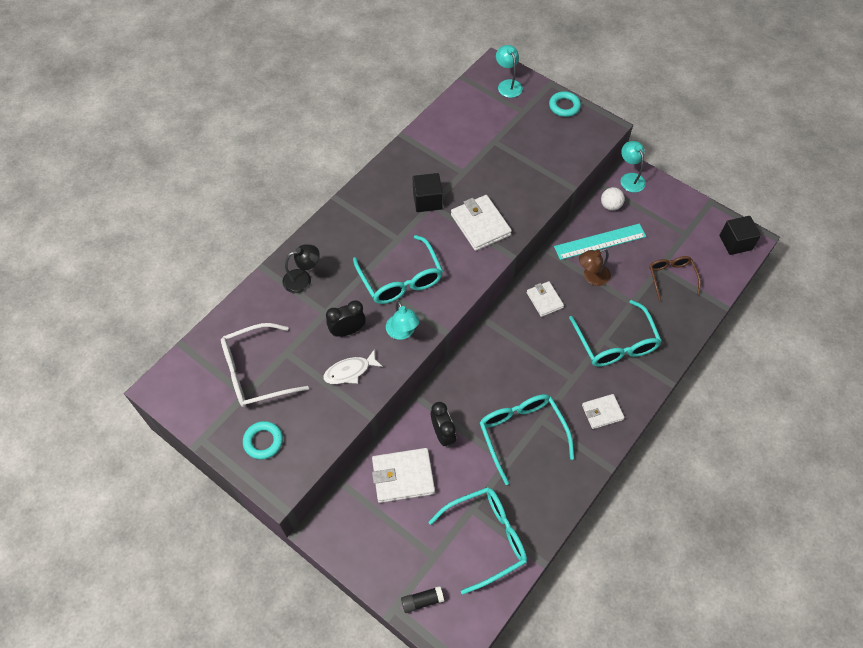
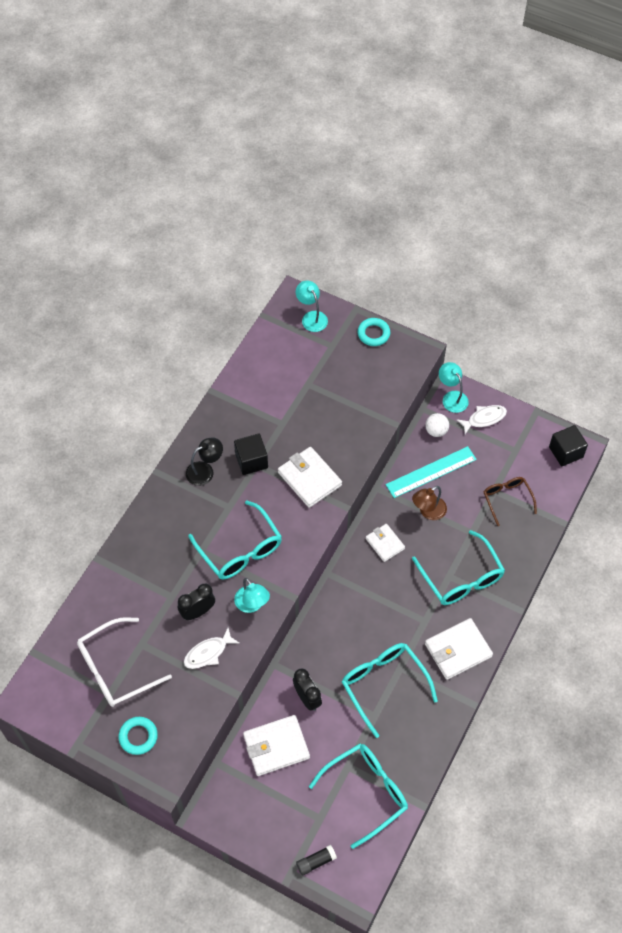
camera: 10 degrees left, 0 degrees up
(303, 279) = (142, 565): black lamp -> black lamp (205, 471)
(602, 412) = (458, 650): white wallet -> white wallet, size x1.60
(658, 201) = (484, 419): none -> white fish

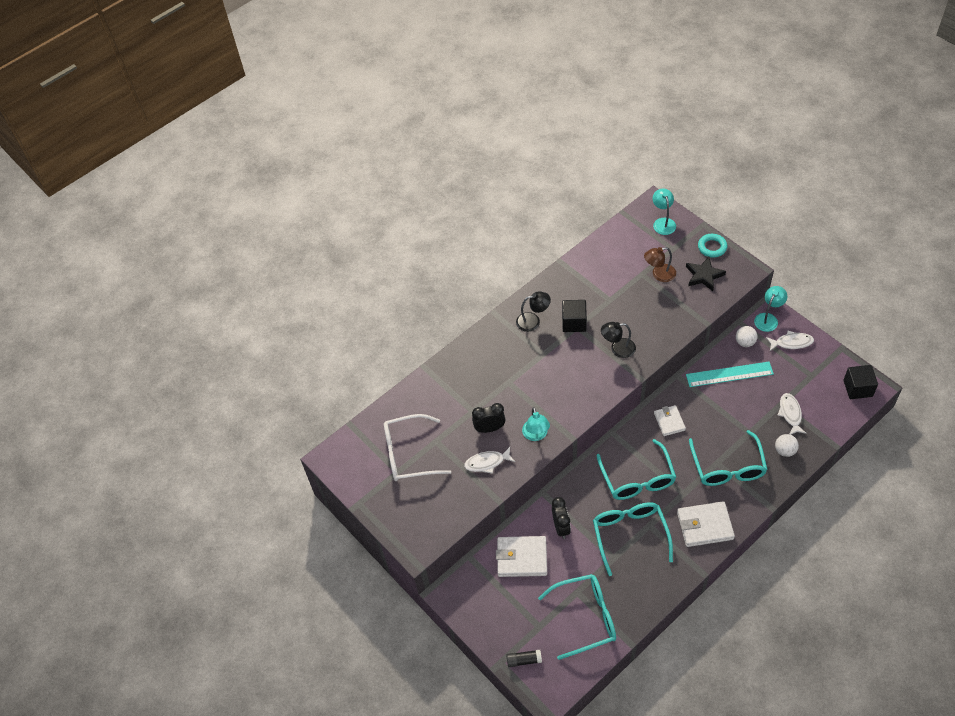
camera: 25 degrees right, 5 degrees down
(138, 737) = (408, 511): turquoise ring -> none
(240, 550) = (541, 389): turquoise glasses -> turquoise glasses (637, 479)
(309, 479) = (618, 349): white wallet -> black lamp
(375, 369) = (704, 275): none -> black star
(428, 512) = (716, 406): brown lamp -> brown lamp (659, 274)
(452, 397) = (768, 318): turquoise lamp -> turquoise lamp turned 45 degrees clockwise
(507, 499) = (790, 414): brown glasses -> white fish
(513, 542) = (785, 451): none -> white ball

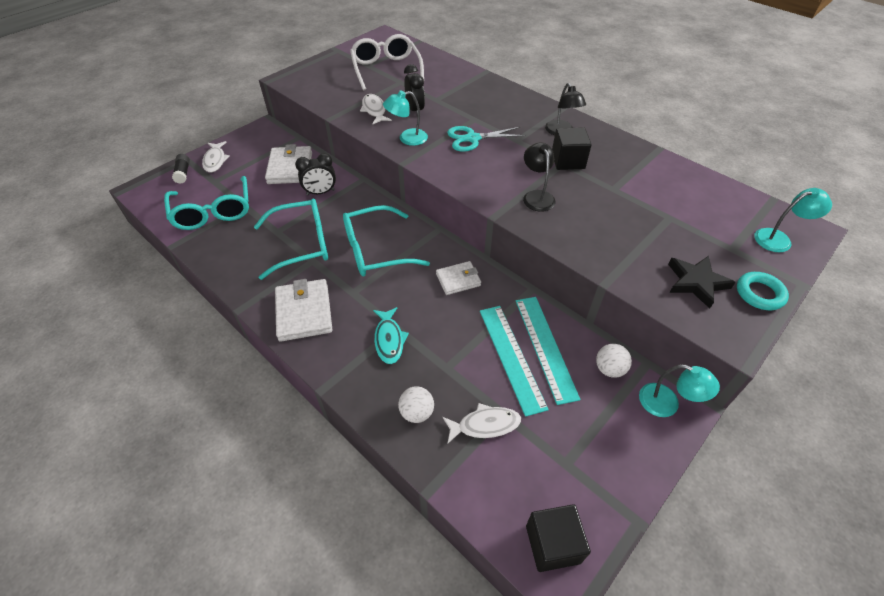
camera: 80 degrees right, 5 degrees down
(539, 385) = (472, 138): none -> turquoise scissors
(659, 274) = (676, 234): brown lamp -> none
(728, 467) = (389, 339): turquoise glasses -> turquoise fish
(738, 395) = (511, 357): none -> turquoise ruler
(791, 343) = (627, 436): white fish -> white fish (215, 160)

